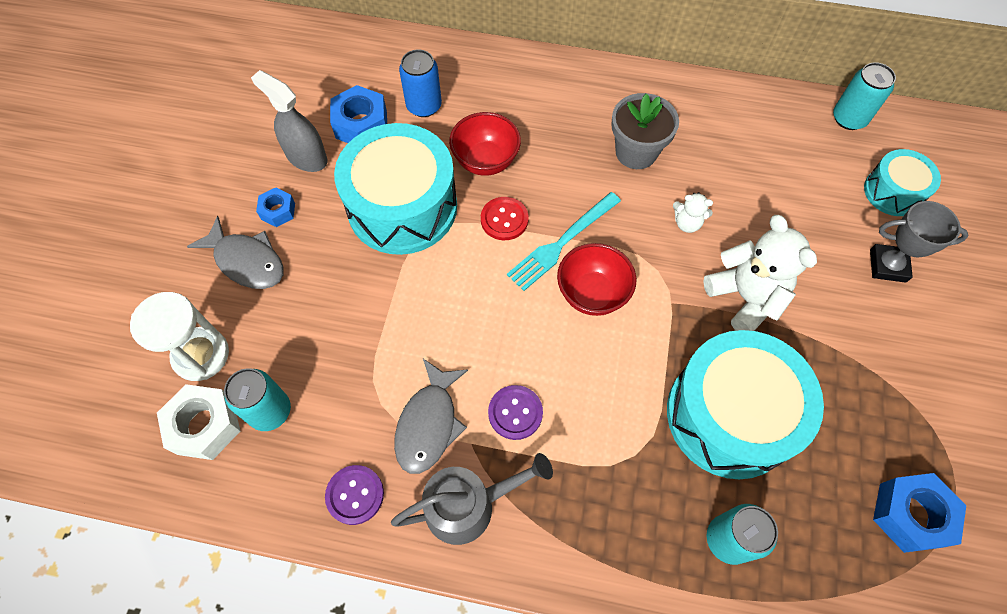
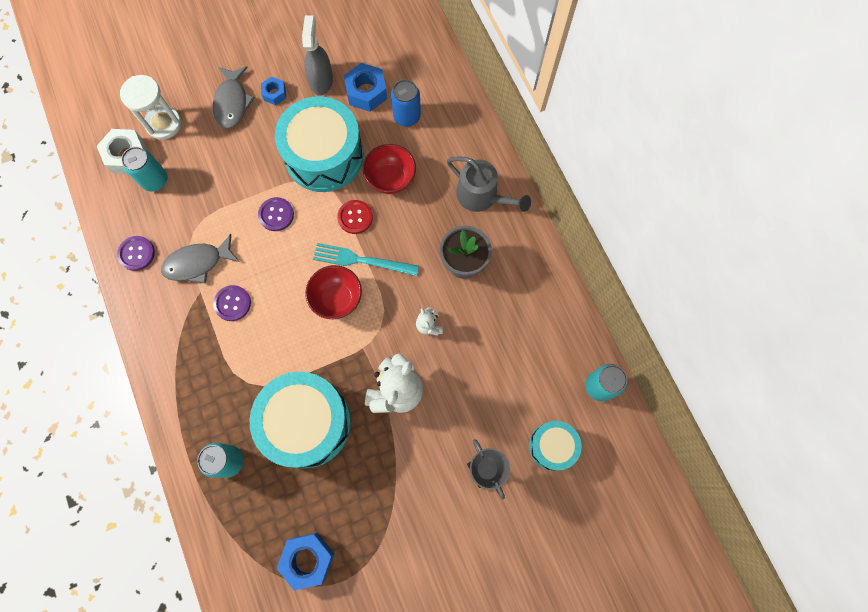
camera: 55 degrees right, 10 degrees up
(435, 297) = (276, 215): none -> purple button
(468, 505) = (165, 313): grey watering can -> grey watering can (481, 196)

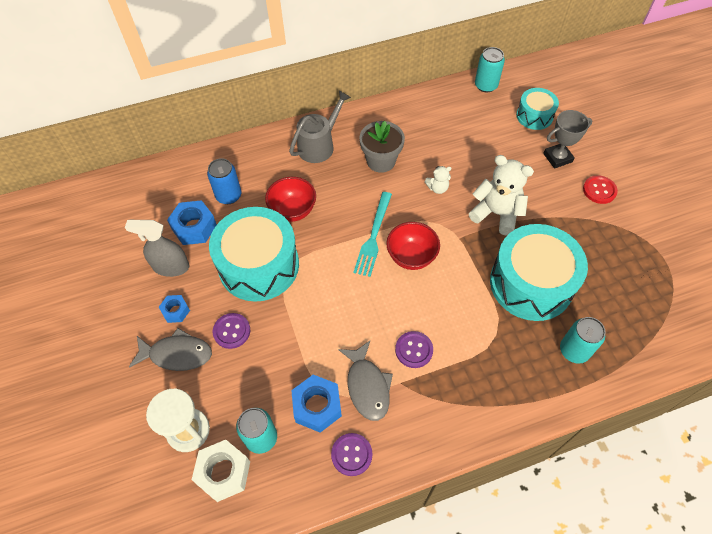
camera: 85 degrees left, 15 degrees down
(276, 215) = (319, 309): purple button -> purple button (231, 331)
(308, 559) = (651, 283): blue nut -> blue nut (317, 406)
(355, 217) = (329, 240): red button -> red button (599, 190)

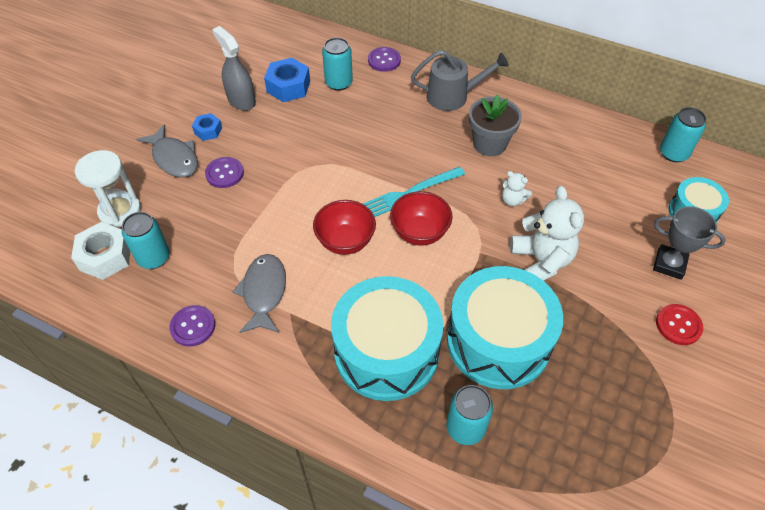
camera: 45 degrees right, 5 degrees down
(228, 195) = (338, 83): blue can -> turquoise can
(259, 265) = (298, 145): turquoise drum -> turquoise drum (386, 351)
(293, 211) = (371, 128): red bowl -> red bowl (345, 241)
(317, 406) = (213, 272): blue nut -> none
(367, 386) = (264, 292): grey fish -> grey fish turned 150 degrees clockwise
(414, 350) = (331, 300): purple button -> purple button (384, 60)

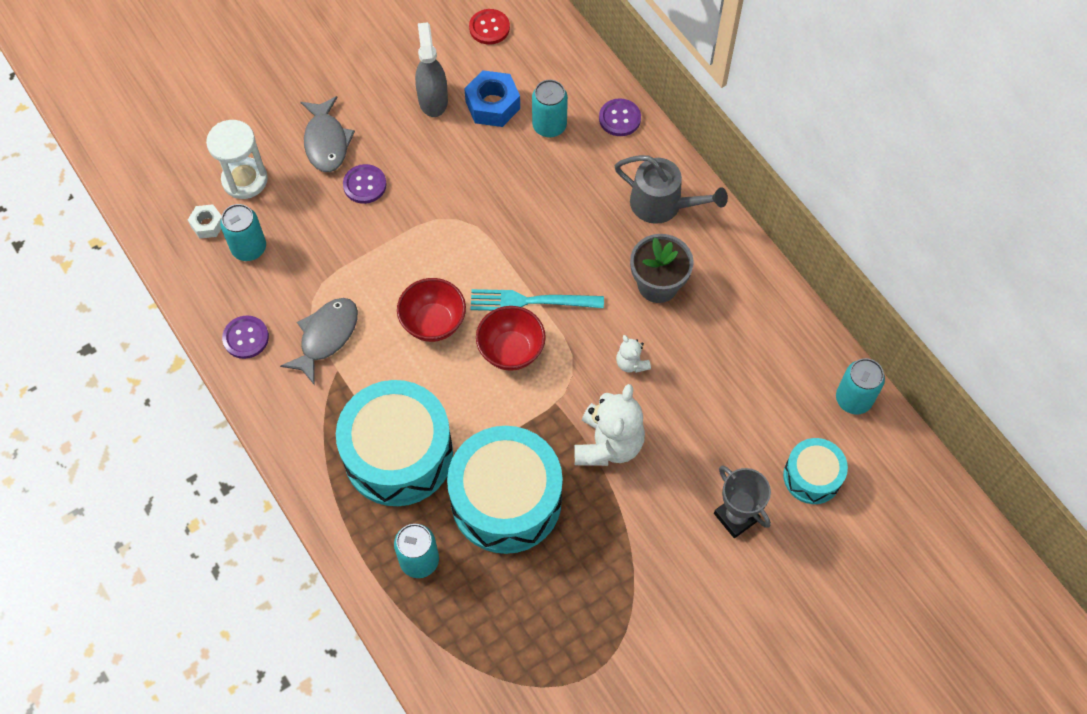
camera: 30 degrees right, 10 degrees up
(105, 257) = (207, 225): white nut -> white nut, size x0.58
(208, 131) = (377, 123): blue nut -> none
(678, 325) = (690, 580): red button -> red button (489, 28)

